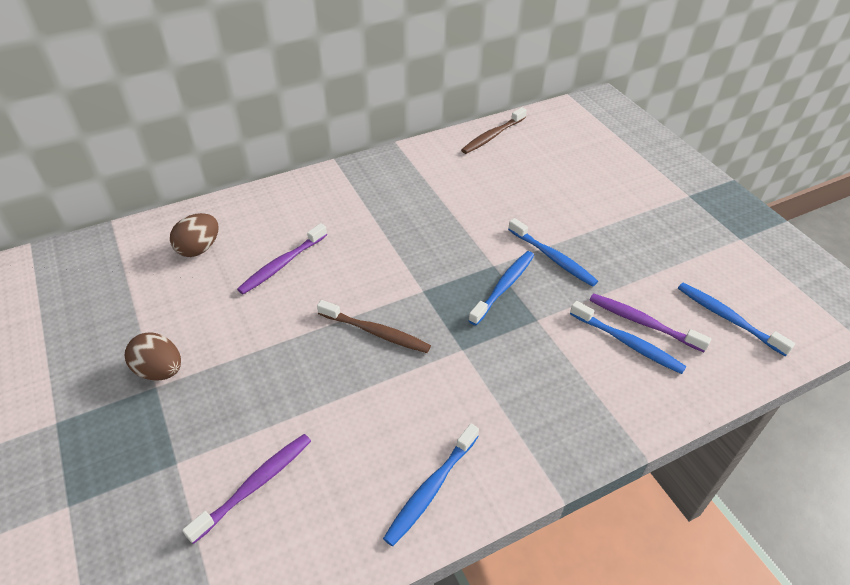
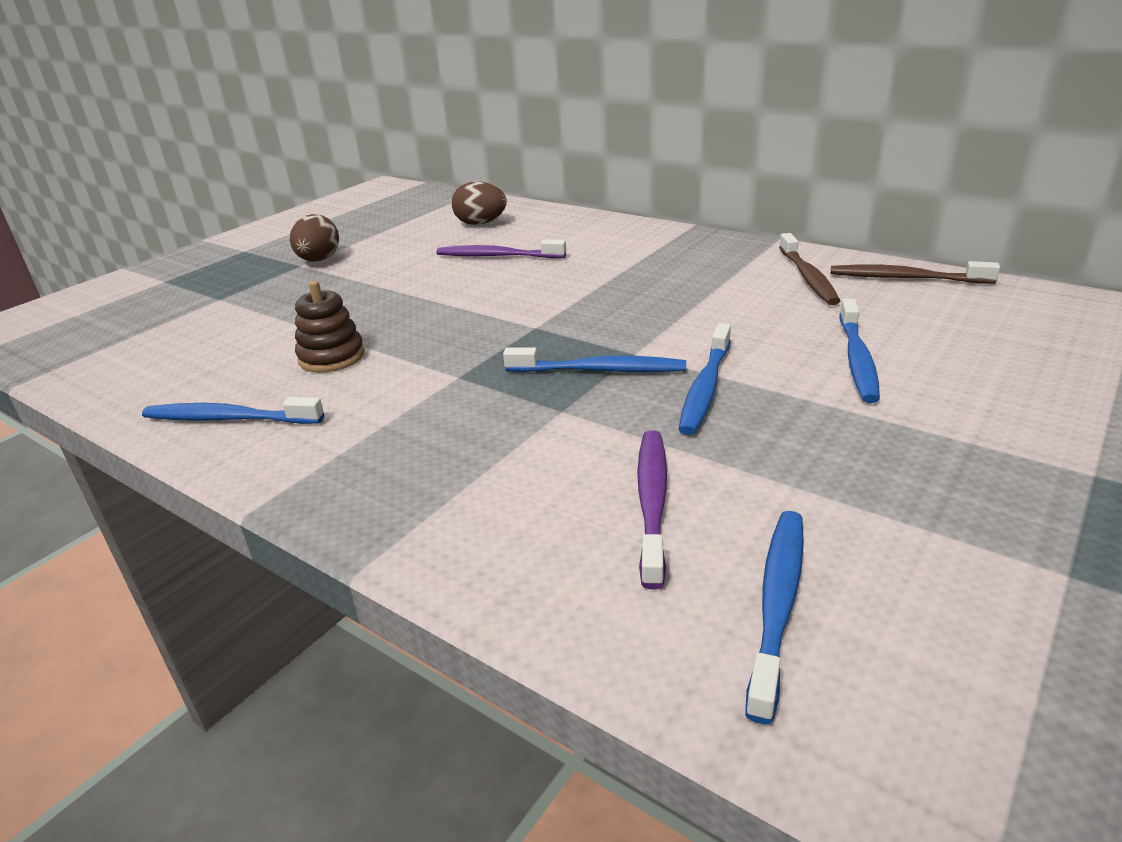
camera: 65 degrees right, 15 degrees down
(255, 485) = (205, 334): purple toothbrush -> none
(376, 332) = (442, 324): brown toothbrush -> brown toothbrush (808, 277)
(377, 407) = (331, 357): none -> brown stacking toy
(627, 343) = (589, 498): blue toothbrush -> blue toothbrush (857, 359)

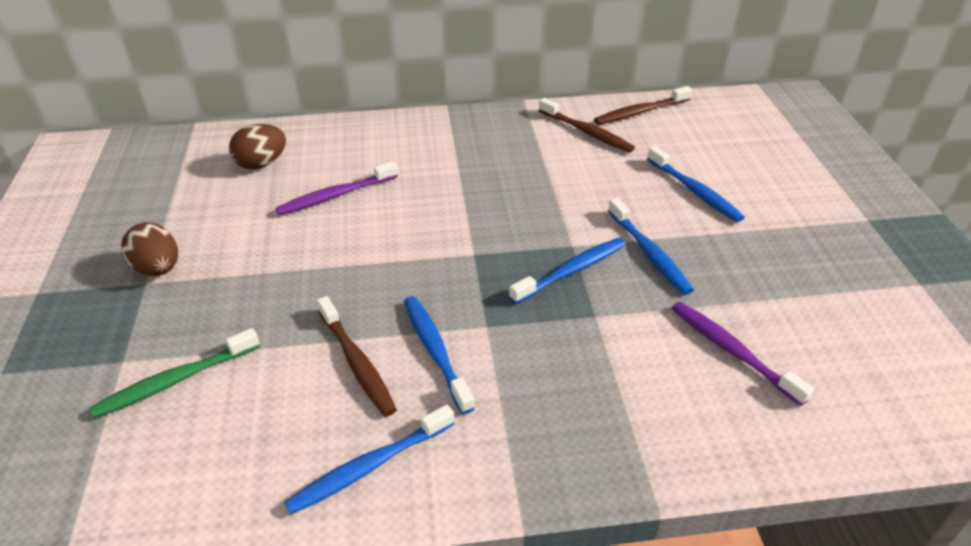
camera: 45 degrees left, 10 degrees up
(224, 320) = (175, 380): none -> green toothbrush
(331, 357) = (357, 362): brown stacking toy -> brown toothbrush
(777, 604) = (856, 374): blue toothbrush -> blue toothbrush (435, 351)

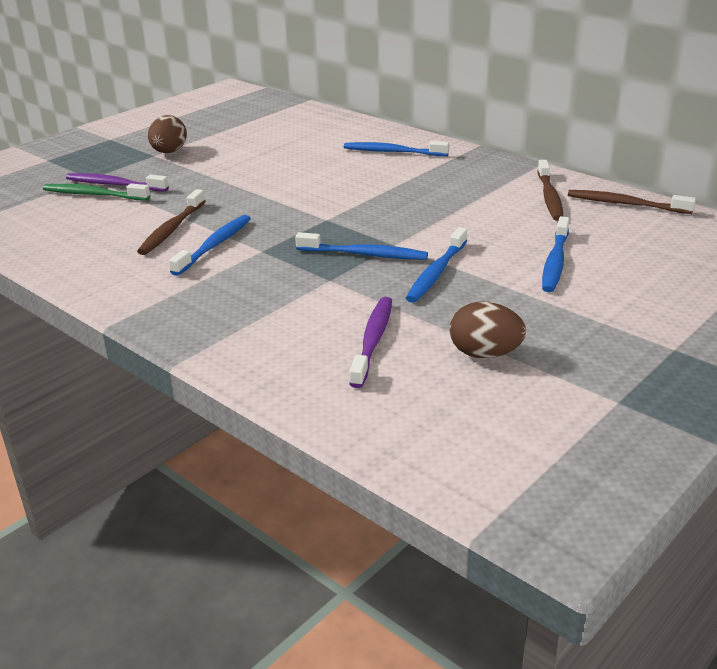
camera: 50 degrees right, 10 degrees down
(261, 164) = (304, 130): brown egg -> brown egg (485, 354)
(336, 195) = (311, 160): purple toothbrush -> purple toothbrush (115, 185)
(370, 466) = (97, 266): blue toothbrush -> blue toothbrush (393, 152)

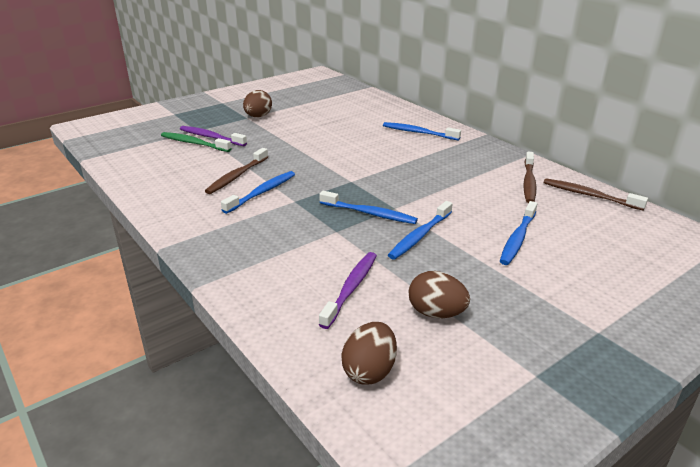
camera: 10 degrees right, 0 degrees up
(427, 424) = (369, 371): none -> brown egg

